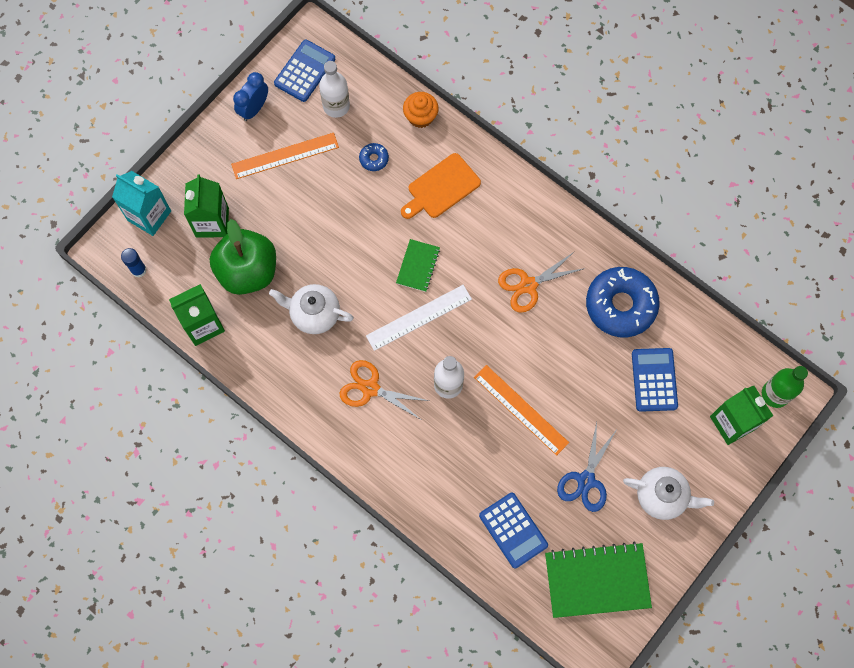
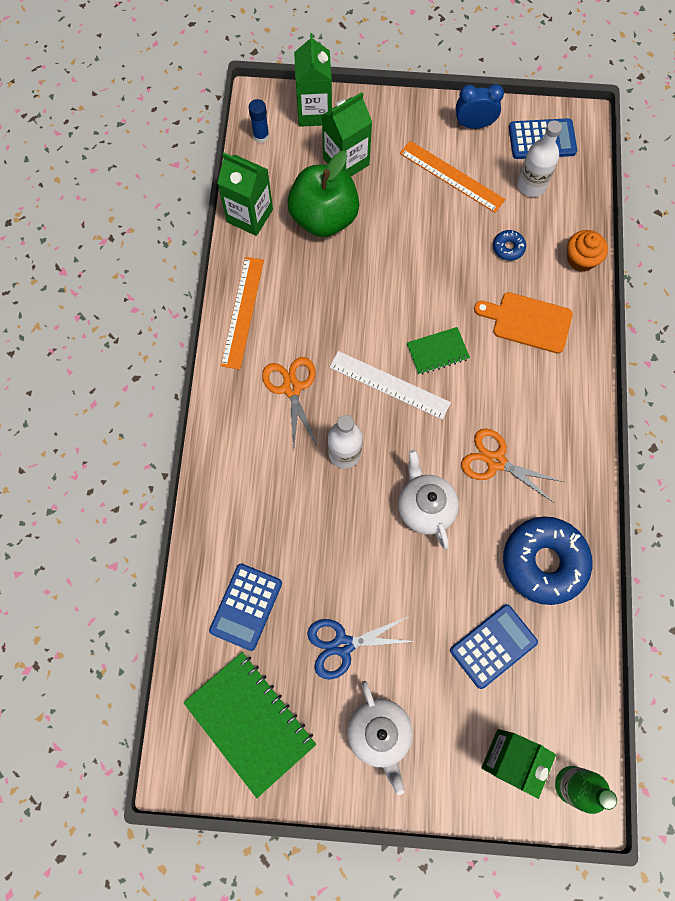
camera: 55 degrees right, 0 degrees up
(149, 215) = (314, 112): turquoise carton -> green carton
(314, 314) = (325, 296): white teapot -> white teapot (425, 507)
(521, 409) = (369, 535): orange ruler -> orange ruler (243, 312)

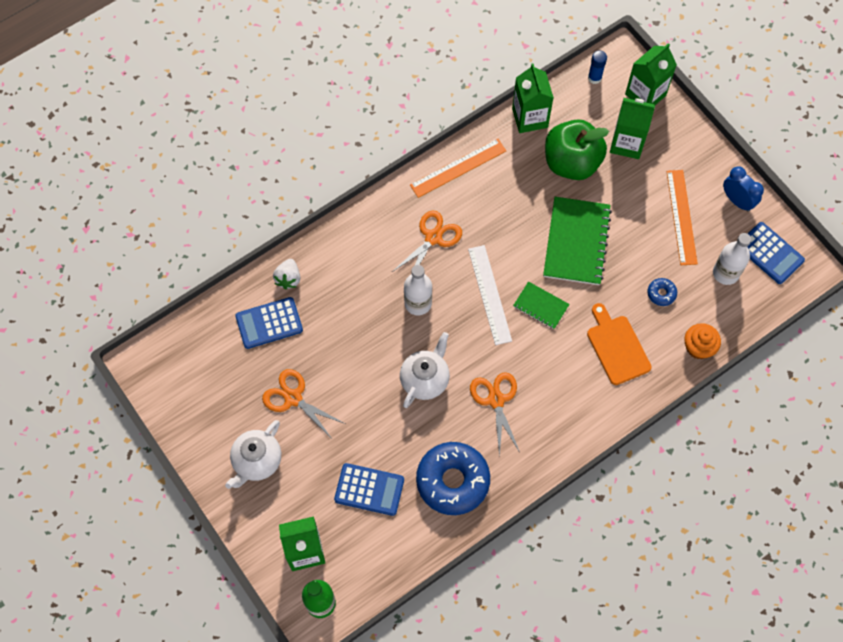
camera: 50 degrees right, 5 degrees down
(216, 551) = (288, 278): none -> white strawberry
(250, 722) = (202, 381): green notebook -> green notebook (576, 242)
(343, 645) = (293, 398): blue scissors -> orange scissors

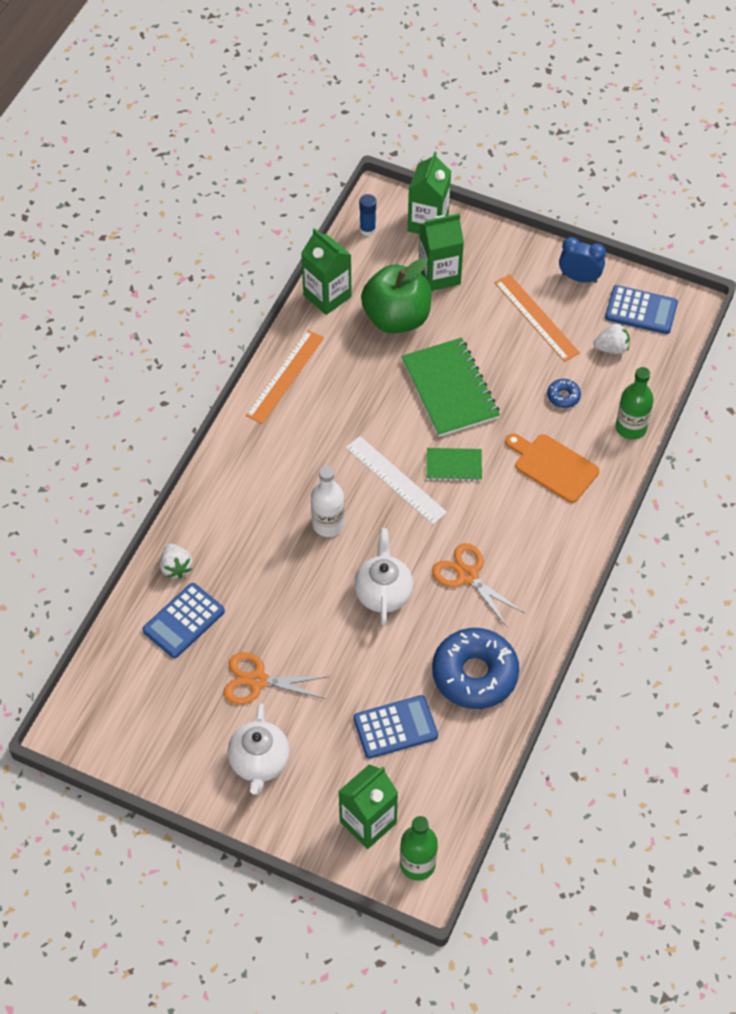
camera: 30 degrees left, 10 degrees down
(433, 238) = (303, 454): orange scissors -> none
(698, 347) = (631, 427): orange cupcake -> green bottle
(725, 273) = (611, 348): white bottle -> white strawberry

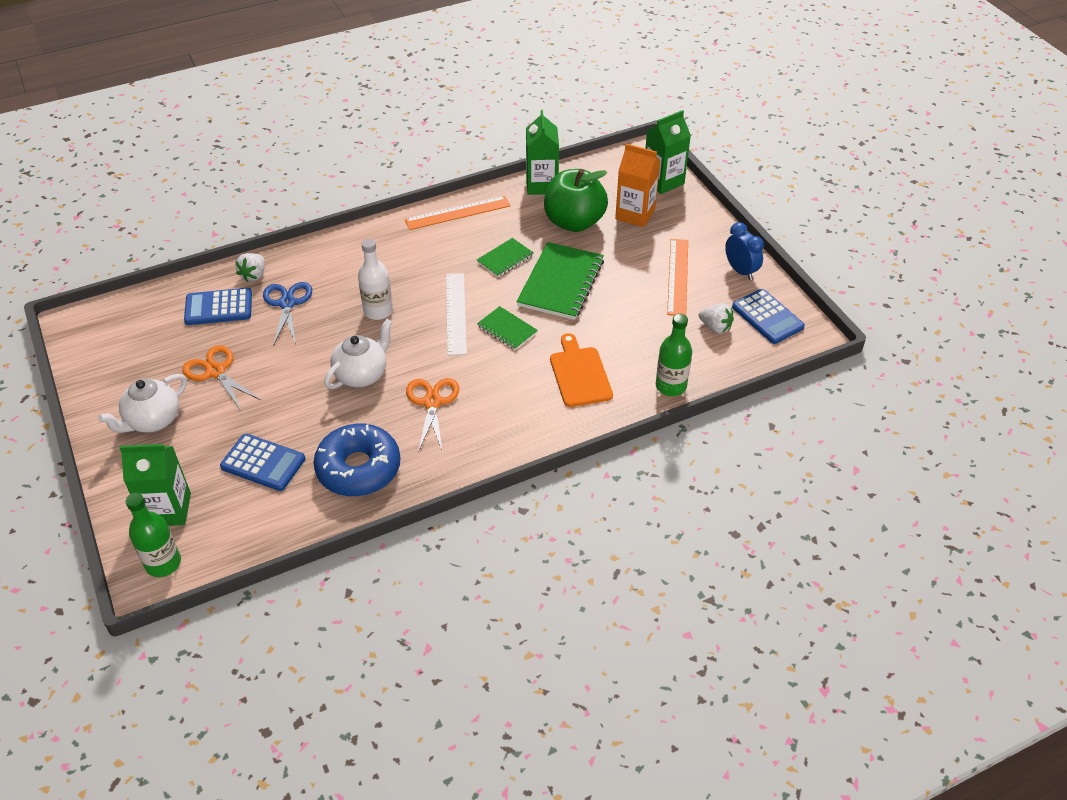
camera: 40 degrees right, 10 degrees down
(240, 573) = (287, 303): none -> blue scissors
(367, 229) = (615, 164): blue glue stick -> none
(378, 396) = (505, 259): none -> green notebook
(439, 275) = (635, 214): green carton -> orange carton
(563, 396) = (640, 335): blue donut -> none

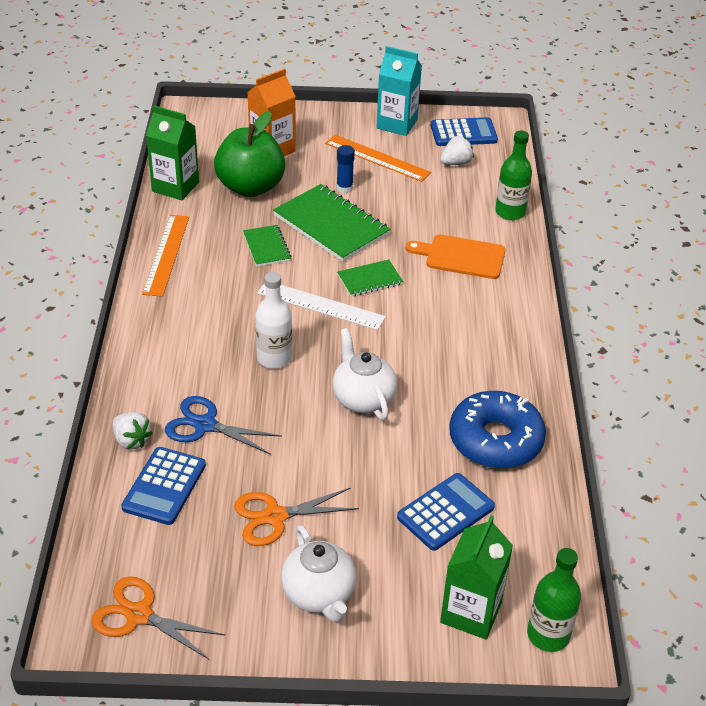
camera: 65 degrees left, 5 degrees down
(432, 402) = (436, 361): orange scissors -> orange scissors (139, 615)
(618, 272) = (344, 188): none -> blue glue stick
(663, 181) = (240, 117): green carton -> none
(740, 271) = (397, 124): blue clock -> turquoise carton

